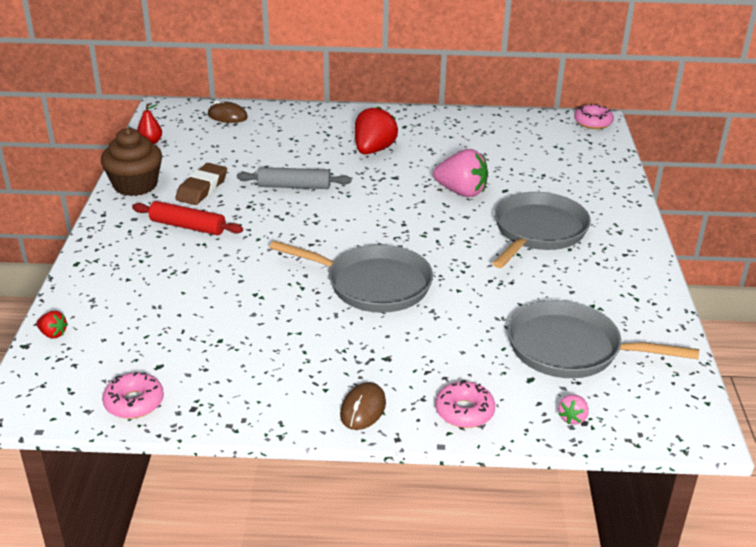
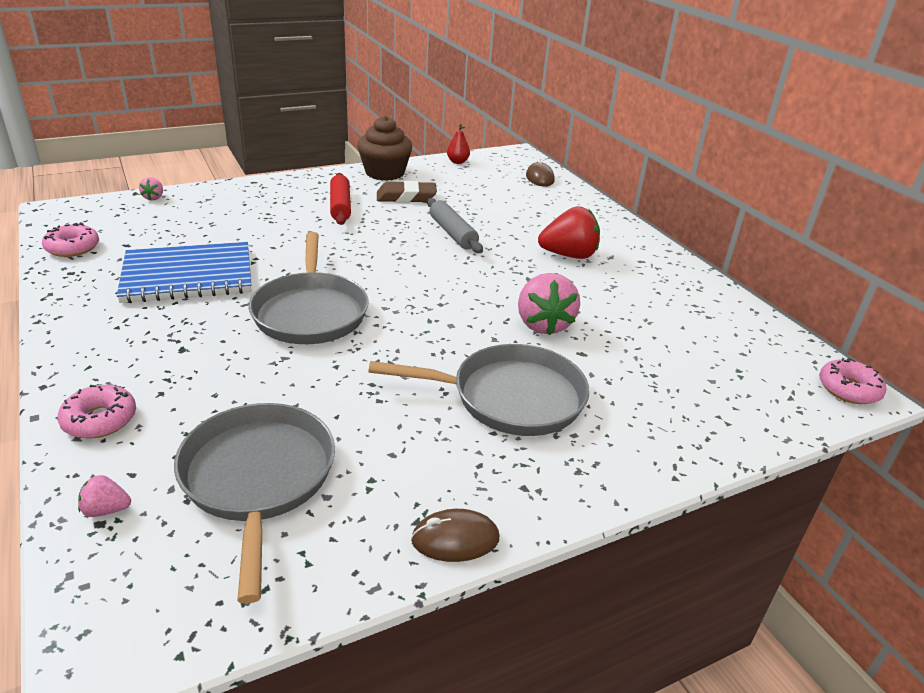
camera: 60 degrees right, 0 degrees up
(53, 334) = (154, 198): red strawberry -> pink strawberry
(259, 337) = (188, 276): none -> blue notebook
(363, 409) = (89, 354): brown mouse -> brown mouse (455, 539)

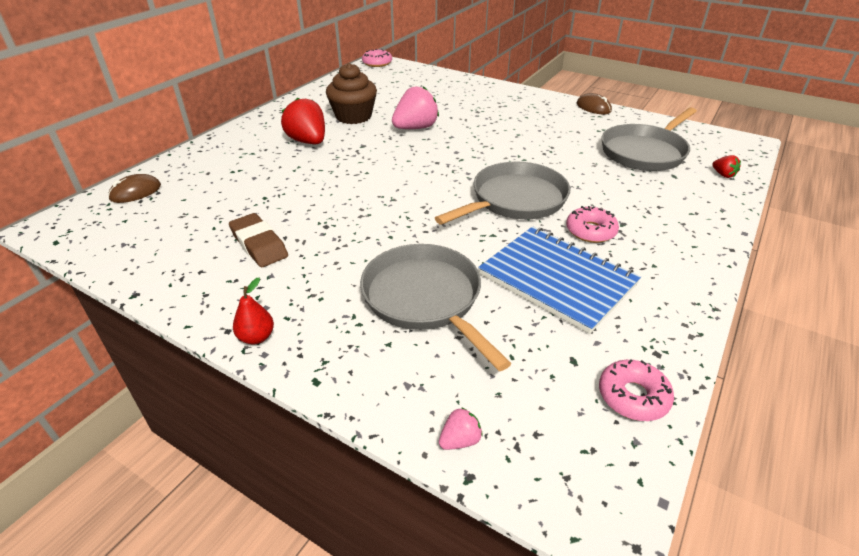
camera: 120 degrees left, 5 degrees up
(100, 420) = (705, 211): pink donut -> pink donut (590, 231)
(106, 510) = (723, 175): pink strawberry -> red strawberry
(340, 206) = (324, 273): red rolling pin -> none
(385, 173) = (193, 288): brown cupcake -> brown cupcake (353, 116)
(453, 233) = (320, 193): grey rolling pin -> none
(457, 162) = (111, 254): red pear -> red pear (256, 337)
(510, 397) = (496, 119): grey pan -> grey pan (425, 299)

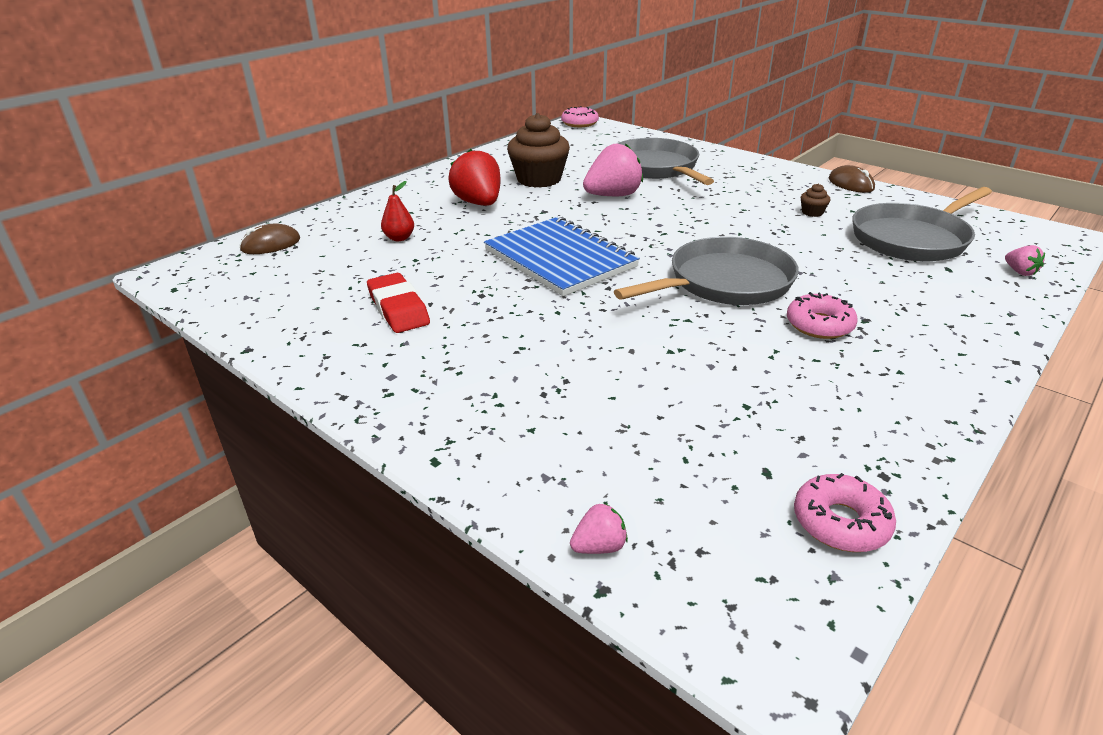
camera: 10 degrees right, 5 degrees down
(256, 337) = (375, 407): red pear -> red pear (399, 238)
(259, 245) = (398, 309): brown eraser -> red eraser
(425, 299) = (587, 384): grey pan -> grey pan (656, 168)
(557, 279) = (763, 377): blue notebook -> blue notebook (560, 259)
(569, 134) = (812, 212): none -> brown cupcake
(723, 175) = (1020, 272): red strawberry -> pink strawberry

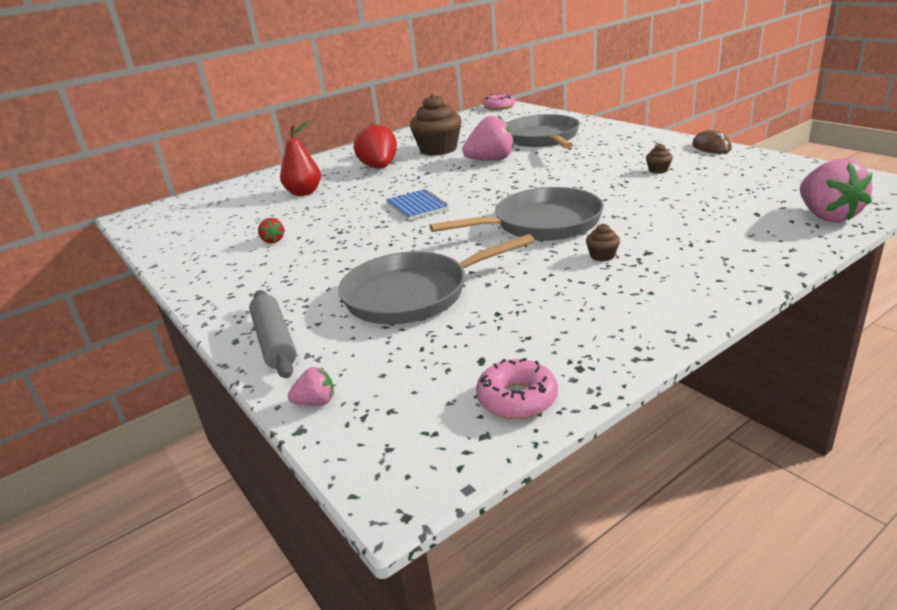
camera: 15 degrees right, 5 degrees down
(270, 244) = (210, 197): brown mouse -> none
(398, 309) = (273, 240): red eraser -> red strawberry
(399, 238) = (304, 193): red pear -> red pear, size x1.53
(490, 460) = (274, 342): none -> grey rolling pin
(560, 259) = (417, 206): blue notebook -> blue notebook, size x0.54
(819, 325) = (602, 256): pink donut -> brown cupcake
(912, 239) = (739, 190): grey pan -> grey pan (413, 294)
(1020, 272) = (827, 216): pink strawberry -> pink strawberry, size x2.14

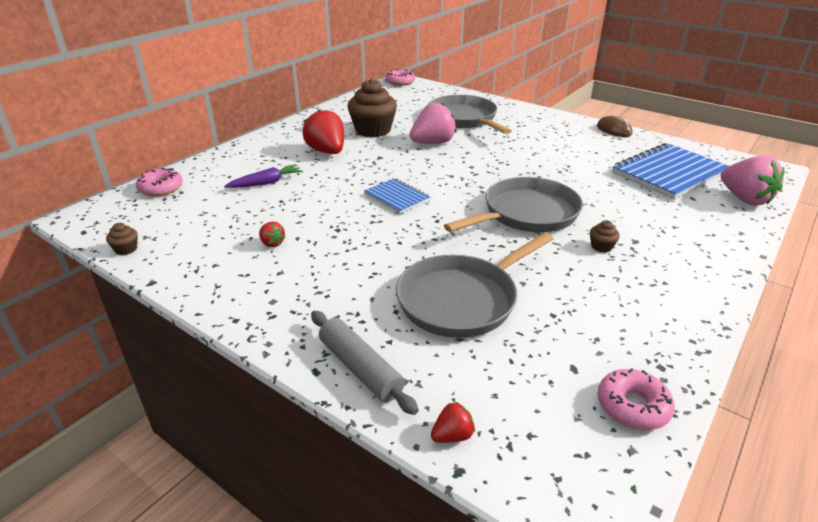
camera: 20 degrees left, 5 degrees up
(212, 196) = (161, 188): none -> pink donut
(304, 193) = (266, 183): red pear -> purple carrot
(316, 402) = (452, 435): pink strawberry -> red strawberry
(658, 170) = (587, 154): brown cupcake -> brown cupcake (126, 249)
(746, 189) = (669, 173): none -> blue notebook

